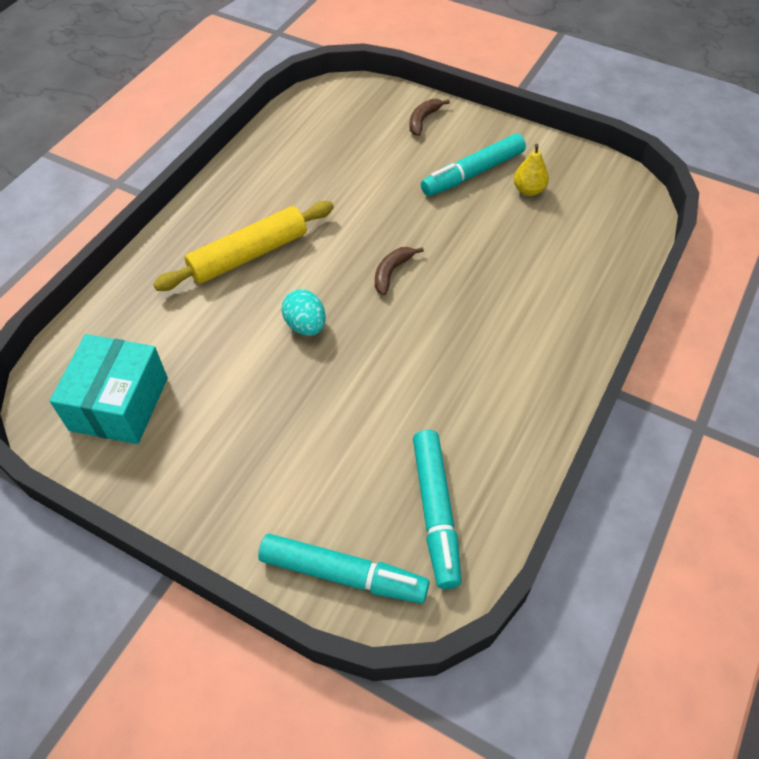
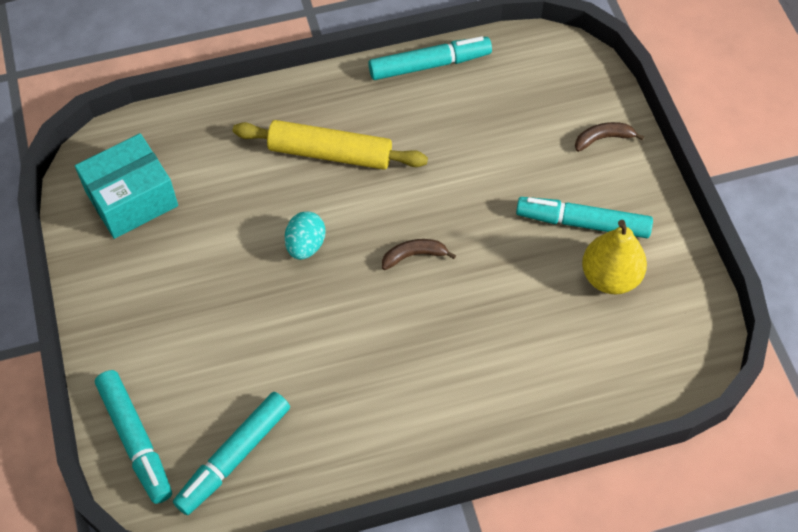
camera: 45 degrees right, 5 degrees up
(253, 154) = (429, 65): none -> turquoise marker
(528, 190) = (610, 277): yellow pear -> yellow pear, size x1.63

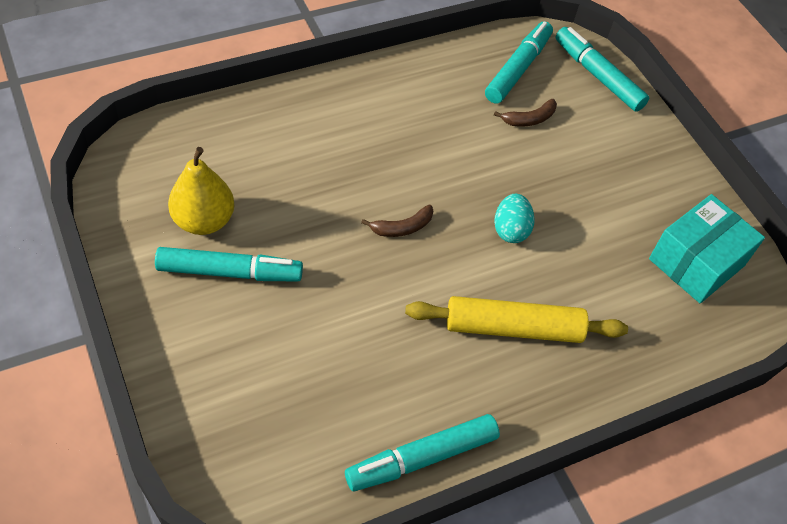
camera: 165 degrees right, 5 degrees down
(603, 138) = (201, 373): brown banana -> brown banana (529, 119)

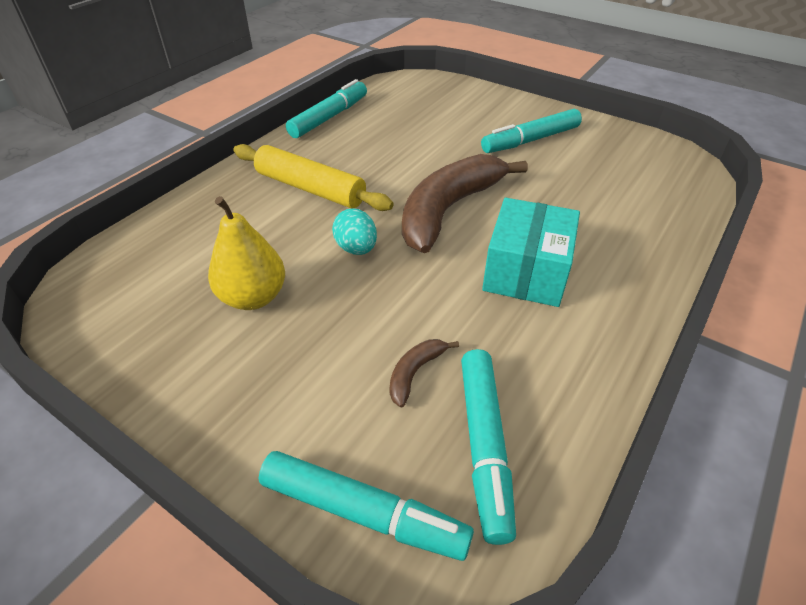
camera: 155 degrees right, 10 degrees down
(204, 221) = (584, 155): yellow pear -> yellow pear (253, 297)
(402, 227) = (448, 210): brown banana -> brown banana, size x2.44
(513, 328) = (310, 188): yellow rolling pin -> yellow rolling pin turned 60 degrees clockwise
(696, 262) = (148, 305): turquoise box -> turquoise box (526, 272)

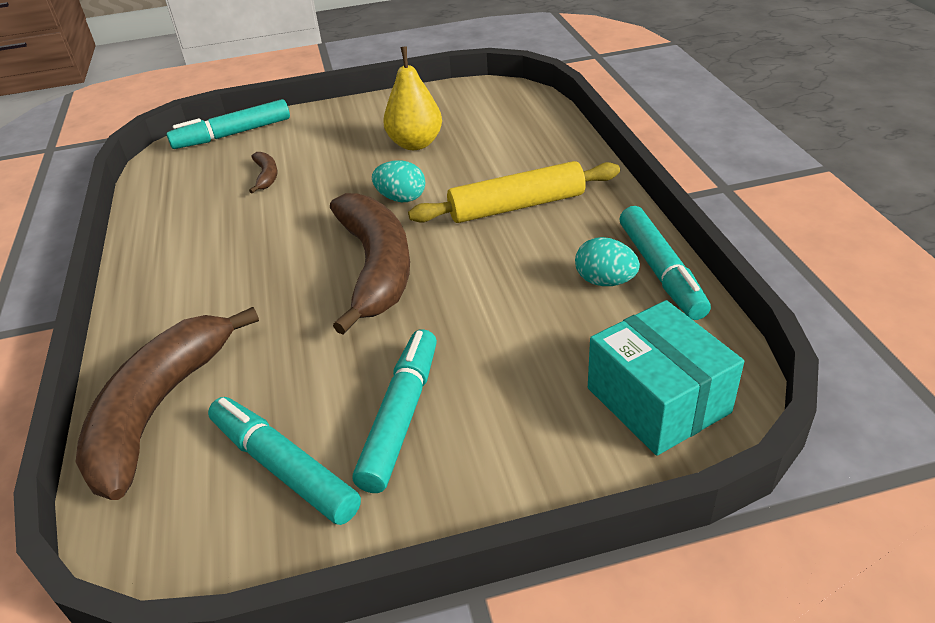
camera: 135 degrees right, 5 degrees down
(358, 129) = (605, 281): none -> turquoise egg
(484, 446) = (195, 177): turquoise marker -> turquoise marker (283, 467)
(526, 272) = (251, 265): turquoise box -> turquoise box (658, 400)
(656, 213) = (159, 409): none -> brown banana

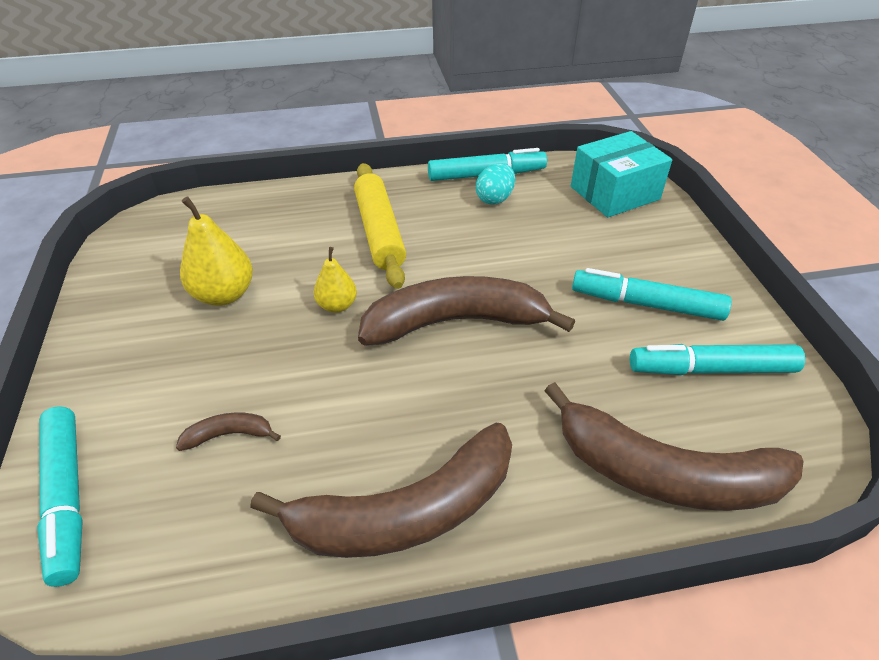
camera: 90 degrees left, 5 degrees up
(175, 260) = (406, 512): none -> brown banana
(283, 467) = (711, 369): turquoise marker -> turquoise marker turned 45 degrees clockwise
(401, 198) = (337, 305): turquoise egg -> yellow pear

